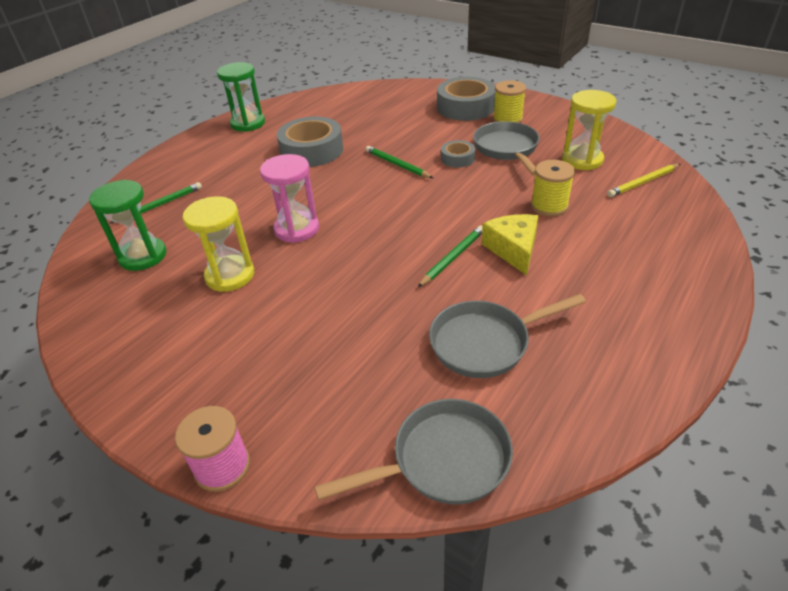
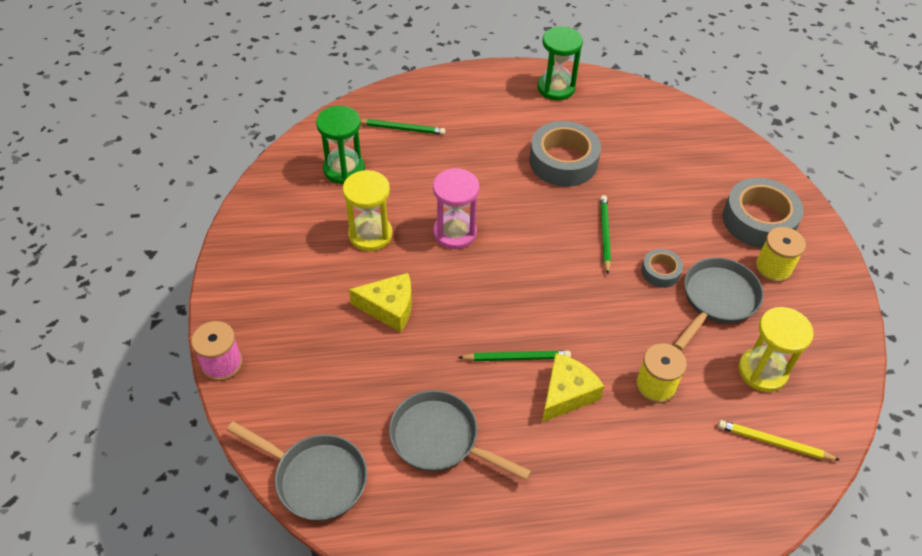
camera: 45 degrees right, 10 degrees up
(317, 304) = (389, 308): none -> yellow cheese

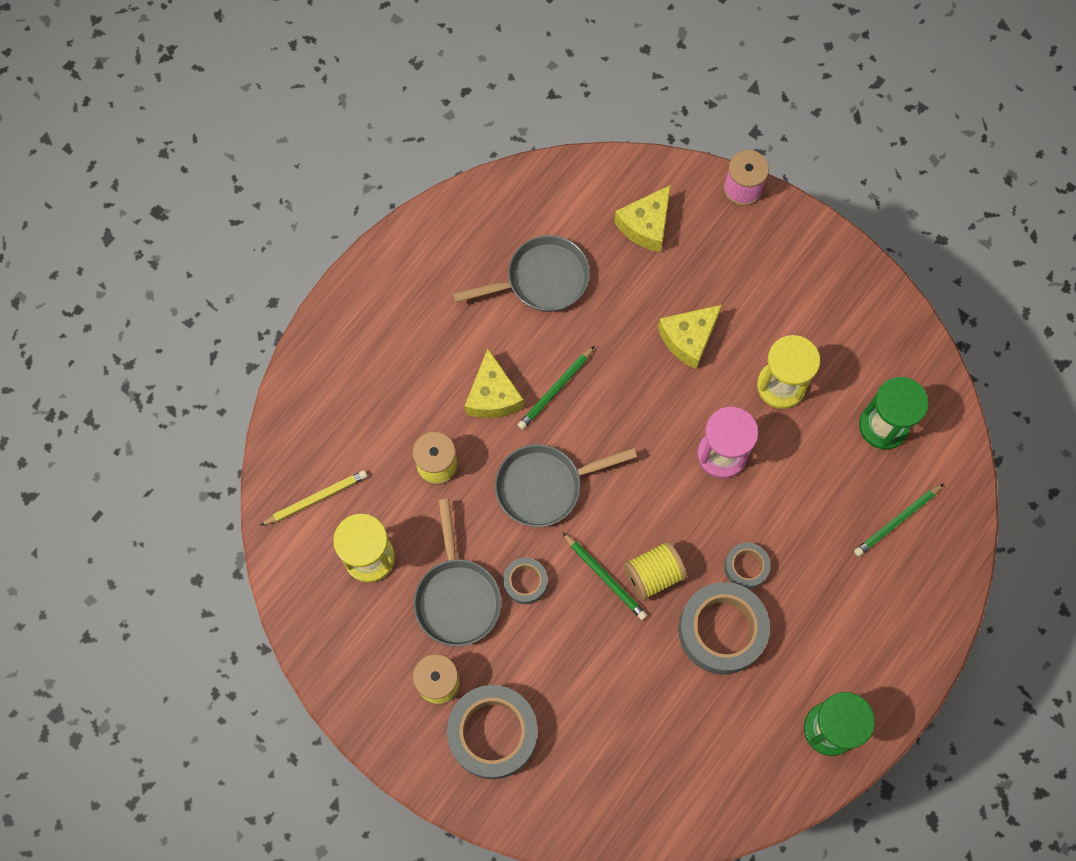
camera: 135 degrees right, 20 degrees up
(315, 478) = (588, 182): grey pan -> grey pan (544, 486)
(318, 404) = (646, 225): none -> yellow cheese
(513, 175) = (746, 567): none -> grey tape
(572, 213) = (653, 575): none -> yellow spool

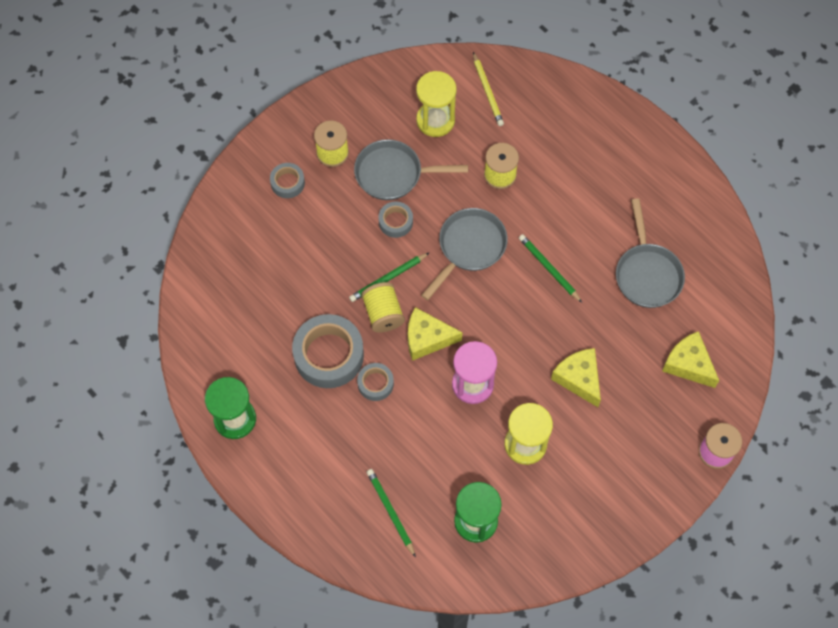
camera: 100 degrees right, 5 degrees down
(493, 395) = (551, 222): yellow cheese -> yellow cheese (427, 338)
(493, 733) = (287, 183): grey tape -> grey tape, size x0.51
(544, 486) = (469, 247): grey pan -> grey pan turned 45 degrees clockwise

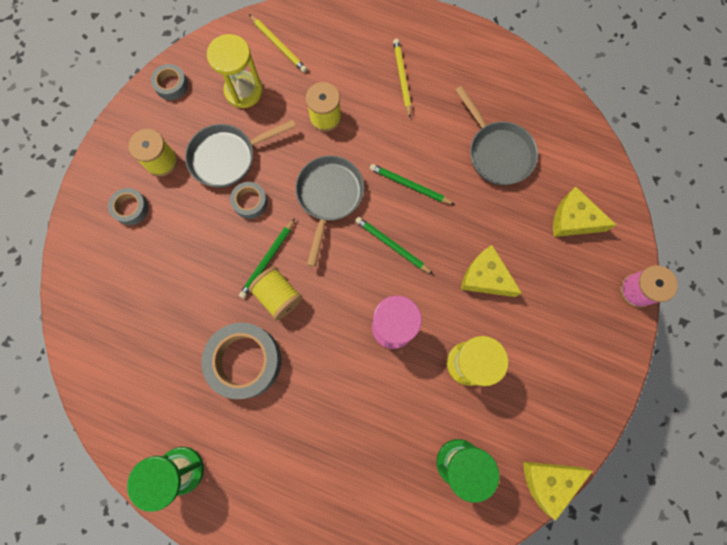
camera: 25 degrees left, 10 degrees up
(375, 383) = (302, 369): grey tape -> grey tape (171, 85)
(390, 512) = (375, 492): green pencil -> green pencil (392, 245)
(427, 338) = (330, 302): yellow cheese -> yellow cheese (548, 481)
(590, 169) = (402, 78): none -> yellow pencil

